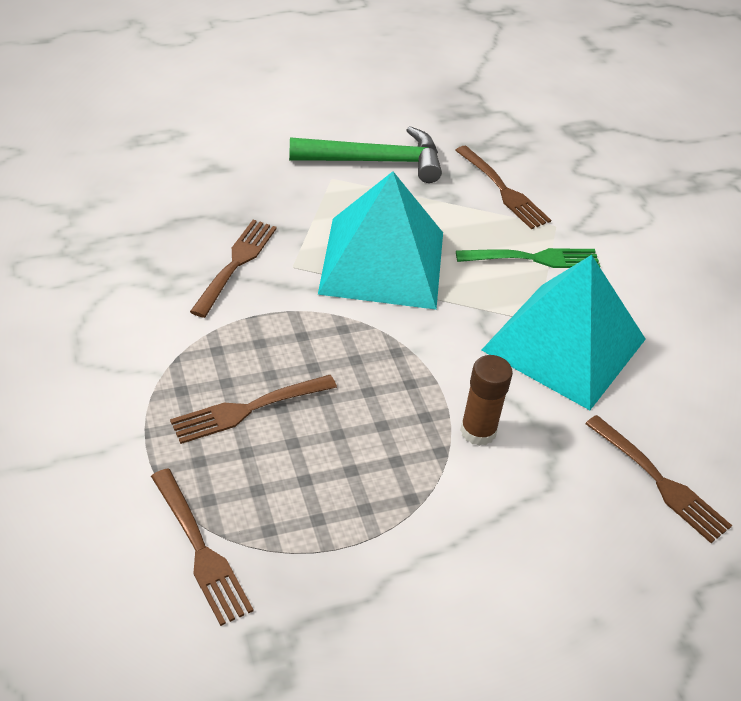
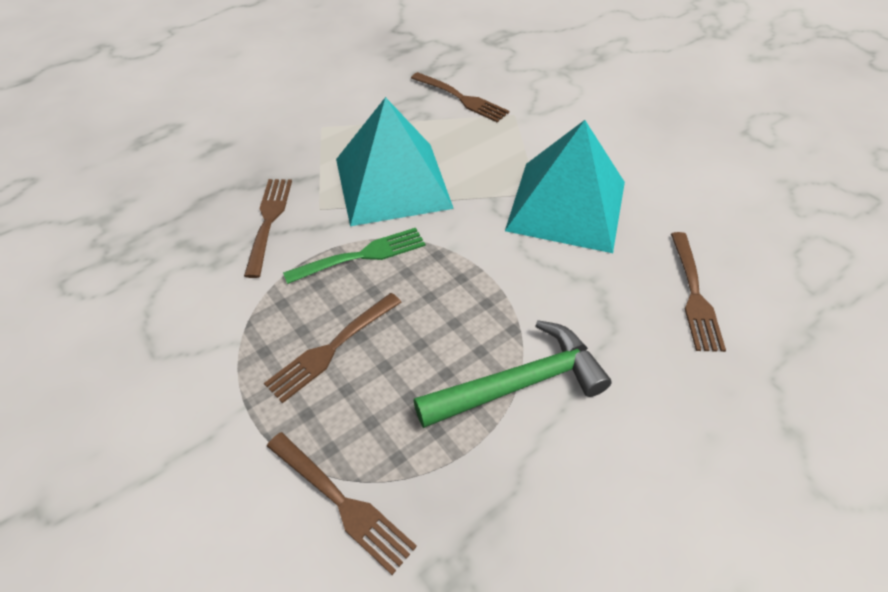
camera: 15 degrees left, 5 degrees up
(375, 161) = (351, 104): green hammer -> green hammer (519, 384)
(478, 431) = (535, 301): brown glue stick -> none
(533, 259) = (509, 145): green fork -> green fork (360, 256)
(658, 481) = (693, 294): brown fork -> brown fork turned 60 degrees clockwise

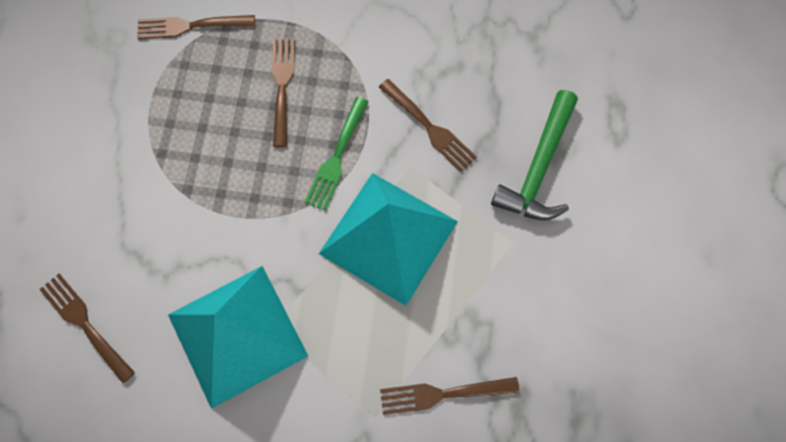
camera: 135 degrees right, 20 degrees up
(519, 384) = (154, 157): green hammer -> green hammer (538, 167)

